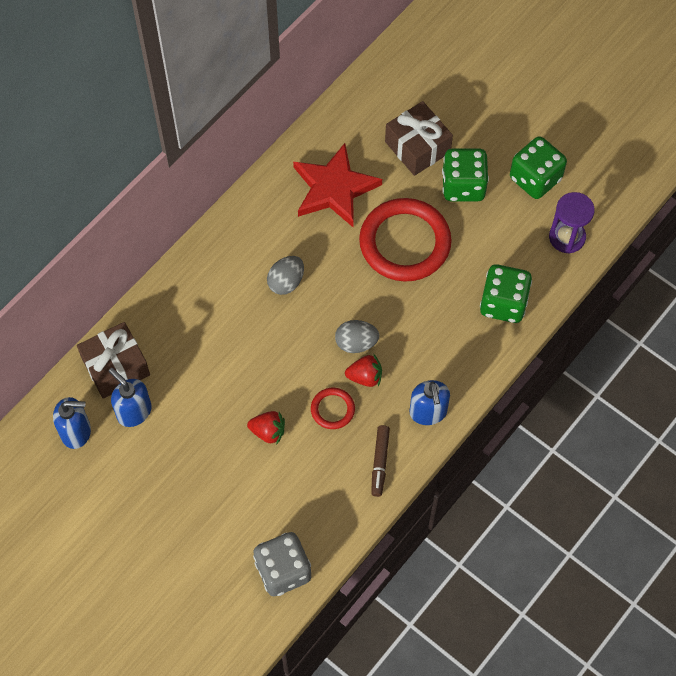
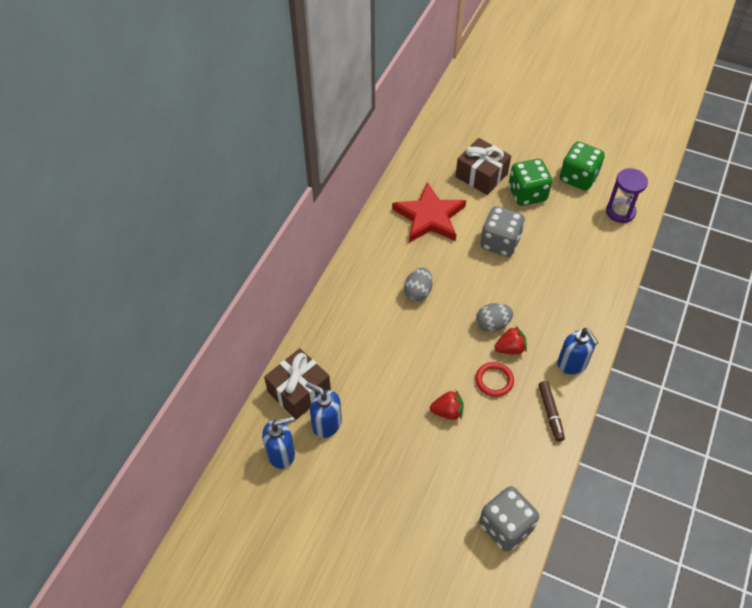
camera: 15 degrees left, 10 degrees down
(405, 243) = (500, 243): red ring -> grey dice
(503, 303) = (594, 268): green dice -> none

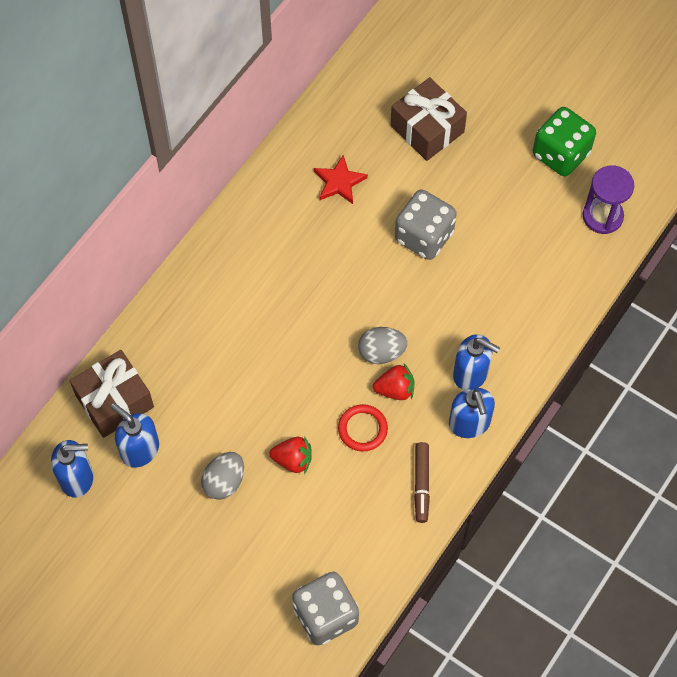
camera: 10 degrees right, 10 degrees up
(418, 292) = (296, 290): grey egg -> grey egg (224, 482)
(429, 217) = (339, 182): red star -> red star, size x0.53
(527, 194) = (482, 168): green dice -> none
(562, 329) = (471, 374): none -> blue soap dispenser

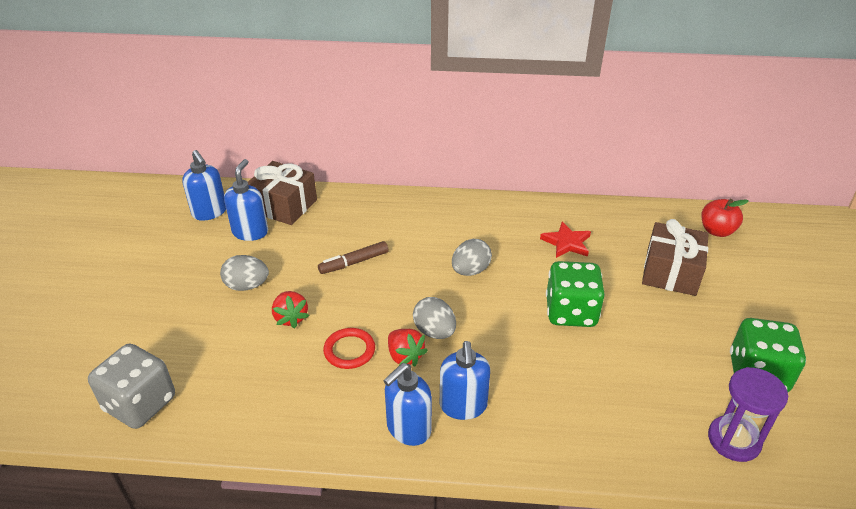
camera: 60 degrees right, 25 degrees down
(325, 283) = (470, 271): none -> grey egg
(402, 53) = (716, 231): none -> red apple
(421, 484) = (317, 418): brown marker -> brown marker (354, 262)
(424, 236) = (571, 312): grey dice -> green dice

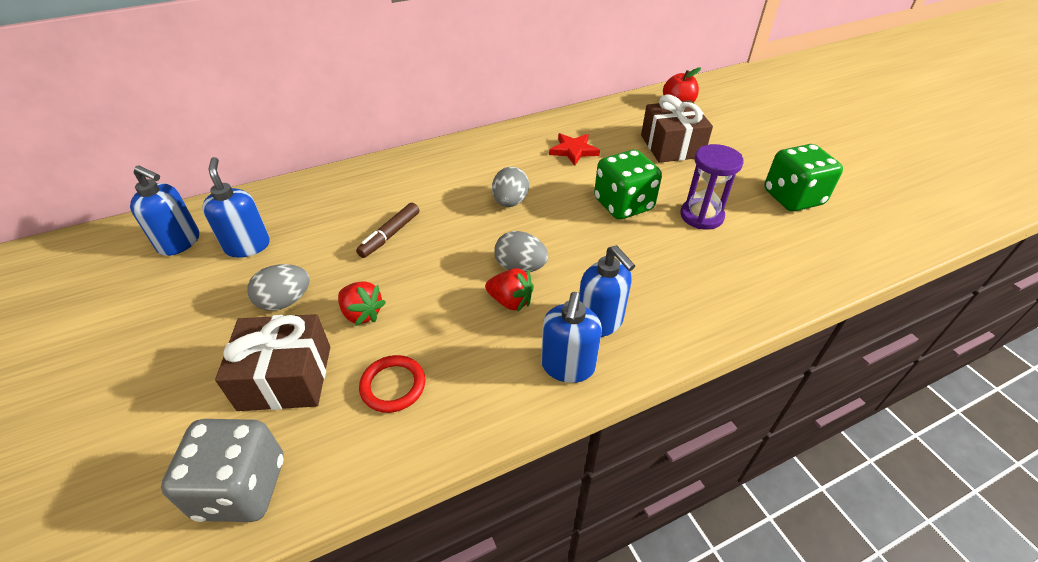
camera: 30 degrees left, 5 degrees up
(284, 206) = (268, 207): brown gift -> brown gift (285, 377)
(349, 350) = (451, 319): red ring -> red ring (393, 386)
(733, 440) = (820, 254): purple hourglass -> purple hourglass (701, 216)

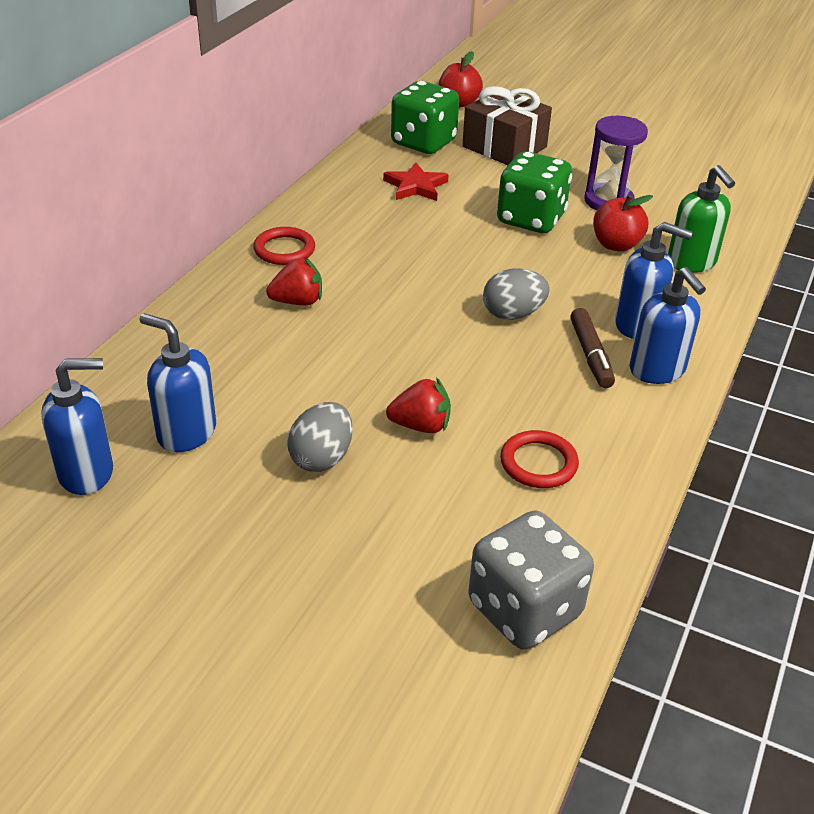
camera: 40 degrees left, 5 degrees down
(285, 377) = (429, 514): brown gift -> none
(390, 235) = (340, 346): brown marker -> brown marker (590, 355)
(442, 160) = (284, 250): none -> red ring
(510, 202) = (420, 261): grey egg -> none
(510, 301) = (543, 346): red strawberry -> red strawberry (298, 301)
(664, 252) = (616, 245): none -> red apple
(709, 294) = (691, 263): none -> green soap dispenser
(792, 198) = (660, 156): green dice -> green dice (423, 143)

